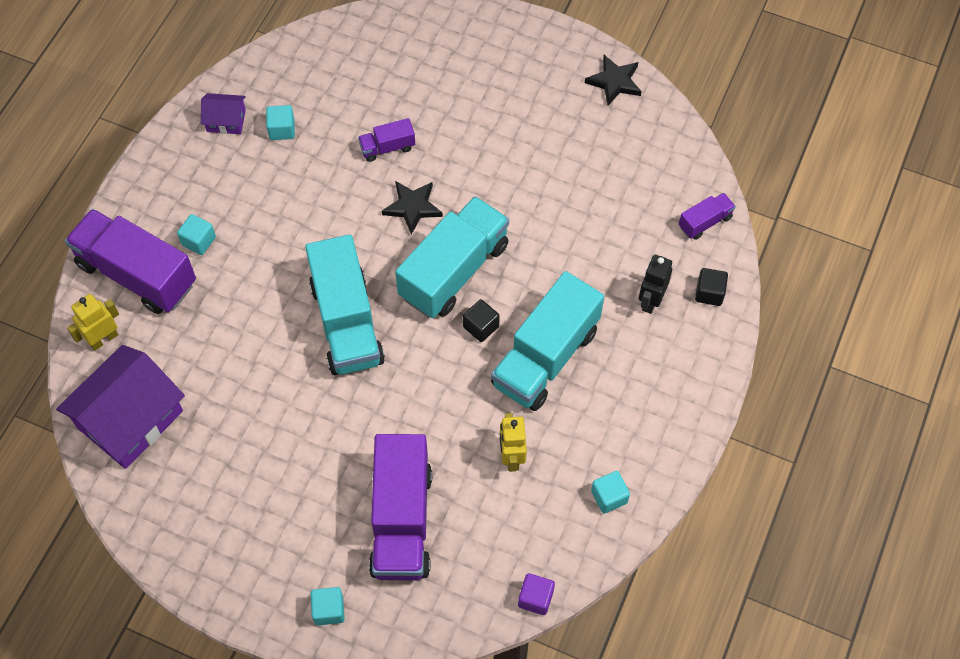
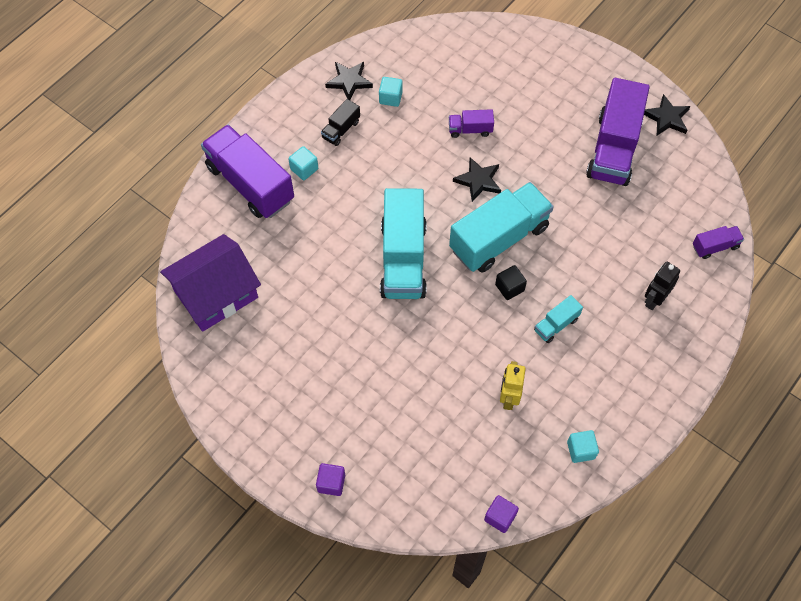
camera: 15 degrees right, 0 degrees up
(103, 339) = (212, 227): yellow robot -> none
(226, 120) = (349, 81): purple house -> black star
(231, 182) = (341, 129): none -> black truck
(329, 610) = (331, 483): turquoise cube -> purple cube
(401, 520) = (407, 426): purple truck -> purple truck (613, 149)
(545, 357) = (556, 324): turquoise truck -> turquoise truck, size x0.45
(709, 293) = (705, 305): black cube -> none

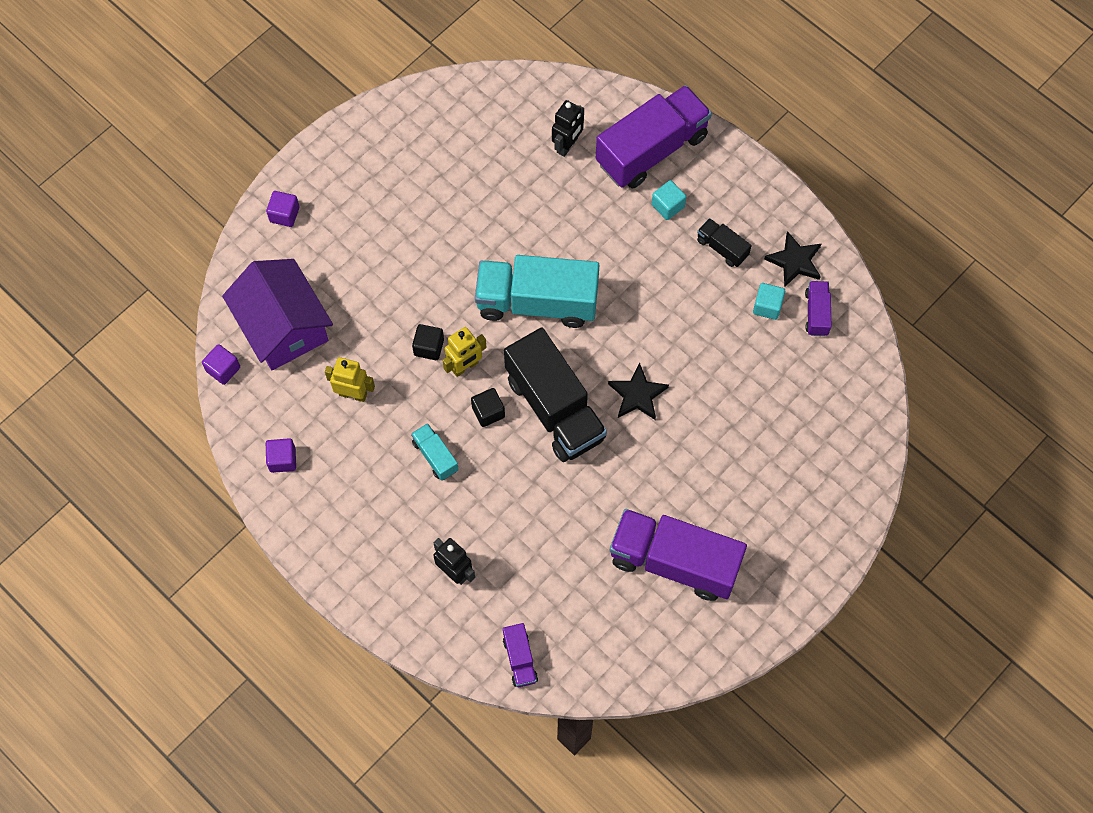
camera: 95 degrees right, 5 degrees up
(216, 294) = (512, 114): purple house -> purple house (283, 326)
(248, 247) = (567, 145): none -> black robot
(455, 340) = (429, 347): none -> black cube
(470, 130) = (713, 393): purple truck -> purple truck (816, 313)
(470, 309) = (465, 366): none -> yellow robot
(499, 238) = (555, 408): turquoise truck -> black truck
(581, 450) = (282, 460): turquoise cube -> purple cube
(667, 118) = (719, 639): black star -> none

